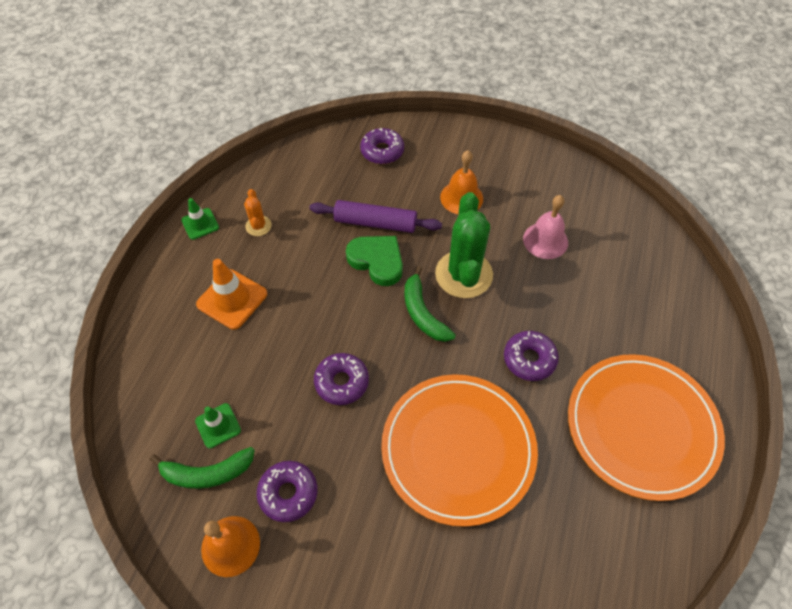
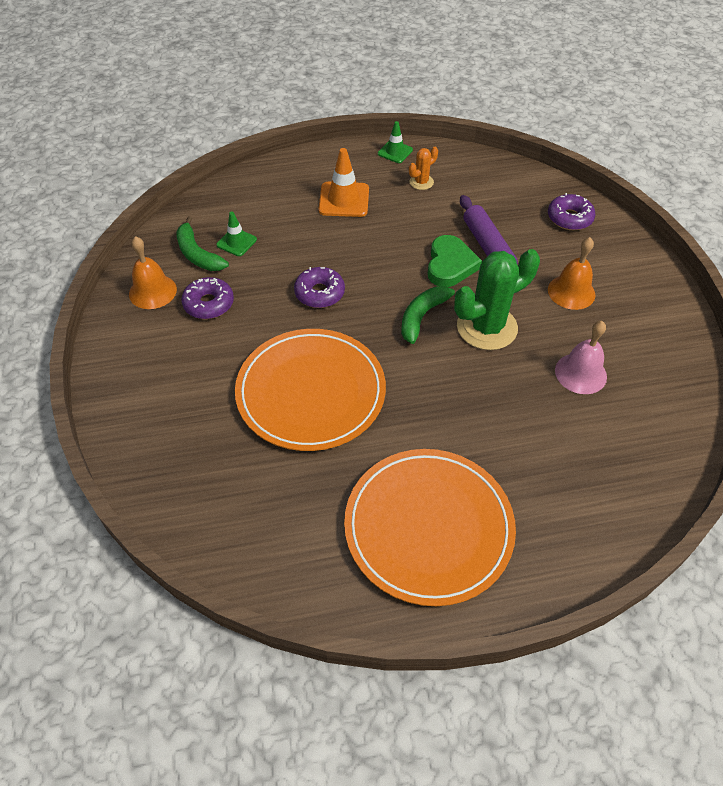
camera: 60 degrees right, 5 degrees down
(529, 359) = (435, 409): purple donut -> none

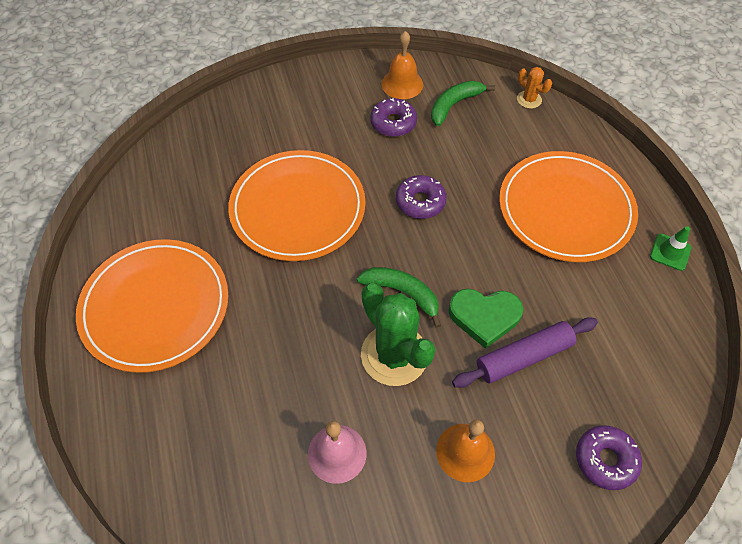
camera: 85 degrees right, 5 degrees up
(236, 242) = (477, 130): green traffic cone -> none
(344, 200) = (565, 209): orange traffic cone -> orange plate
(421, 182) = (621, 282): orange cactus -> orange cactus (529, 99)

